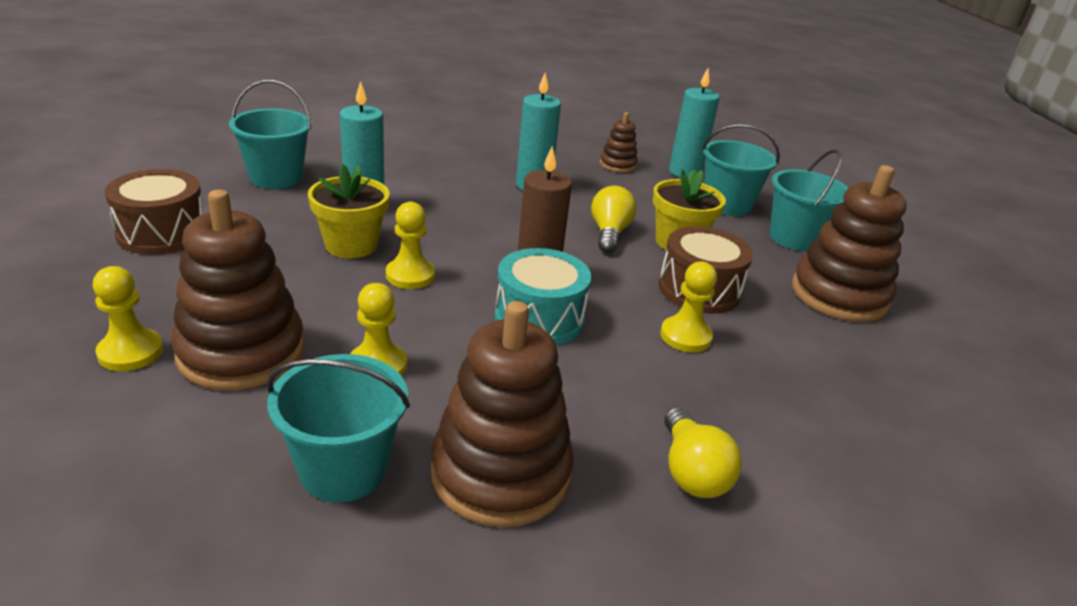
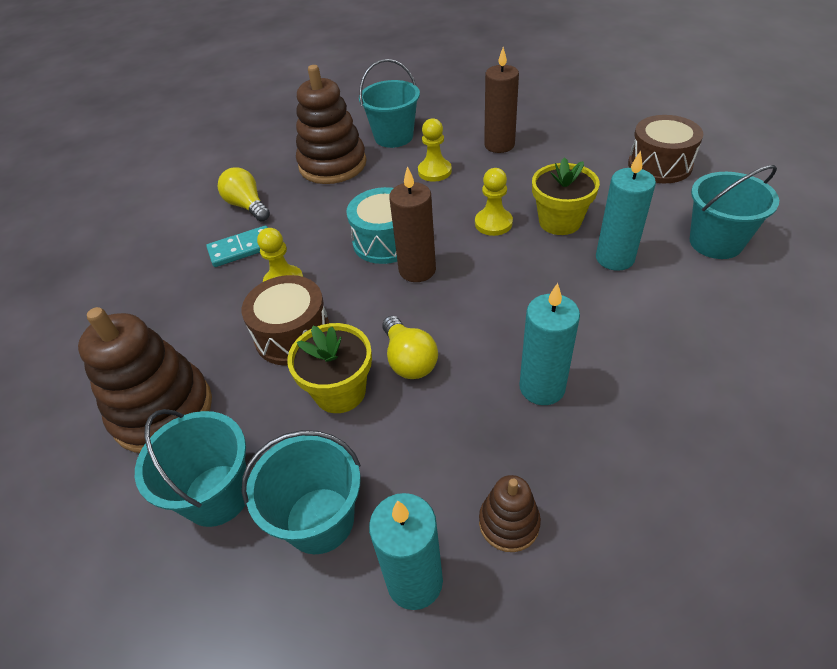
camera: 155 degrees right, 15 degrees up
(130, 352) = (538, 123): yellow pawn -> none
(241, 352) = (499, 145): brown stacking toy -> brown candle
(723, 403) = (242, 249): none -> turquoise domino

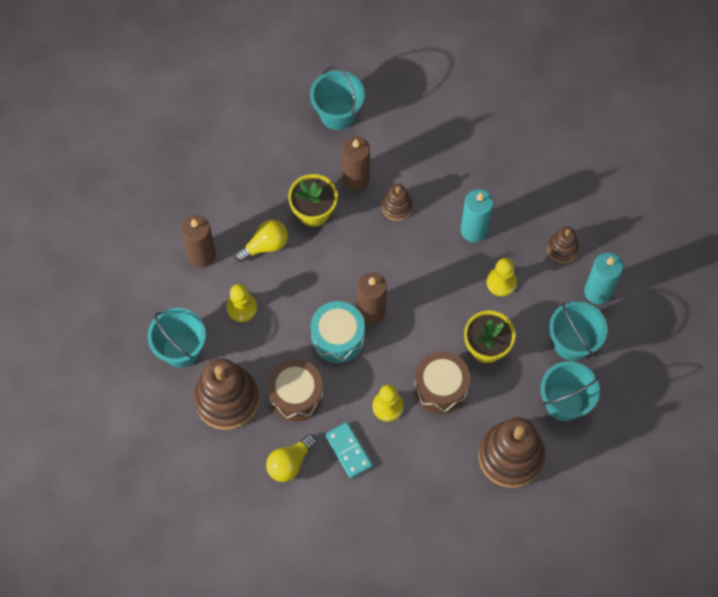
camera: 100 degrees left, 20 degrees up
(409, 360) = (457, 308): yellow light bulb -> yellow light bulb (265, 245)
(493, 223) = (315, 259): yellow pawn -> yellow pawn (501, 282)
(575, 298) = (397, 207): none -> brown stacking toy
(614, 258) = (355, 179): turquoise candle -> brown candle
(659, 165) = (240, 134): brown drum -> brown drum (296, 395)

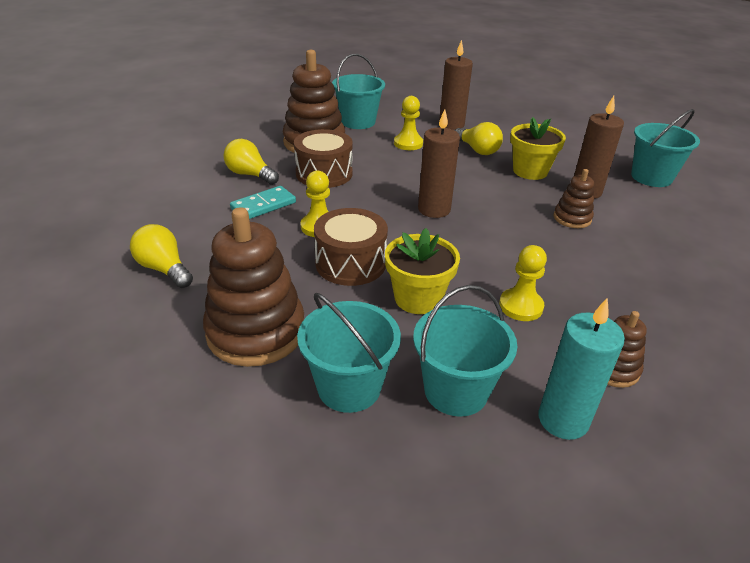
camera: 80 degrees right, 30 degrees down
(338, 337) = (394, 192): turquoise drum -> none
(434, 524) = (164, 269): none -> yellow light bulb
(474, 230) = (582, 277): turquoise candle -> none

